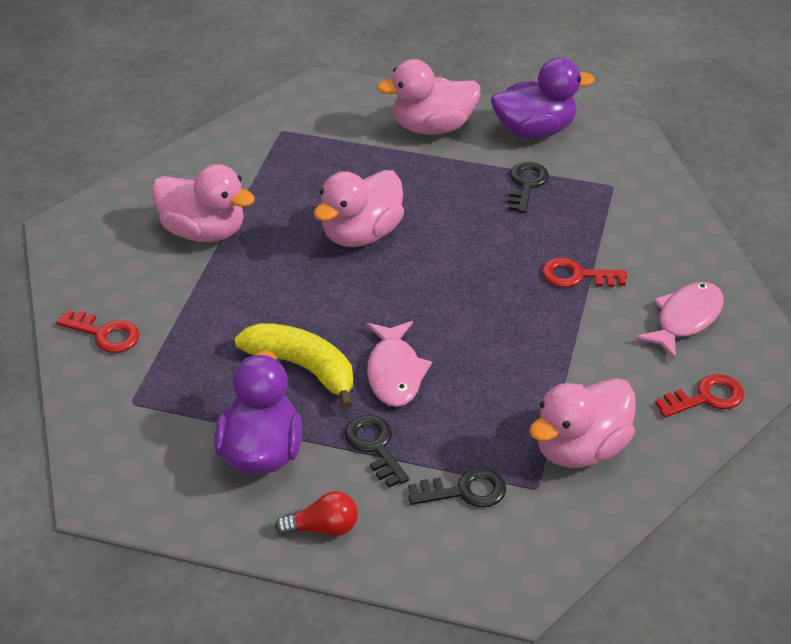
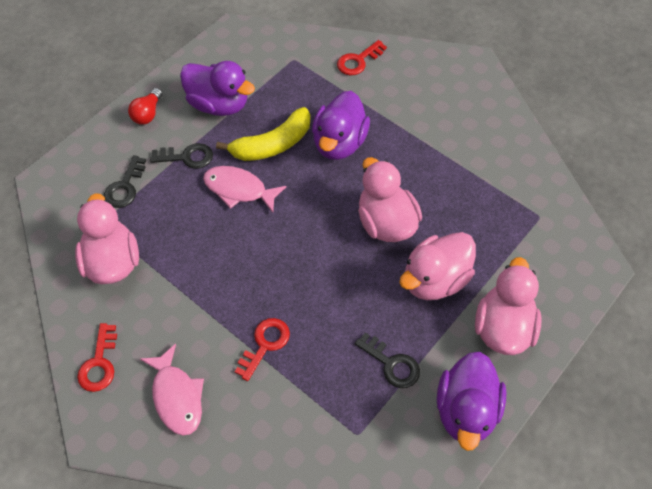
camera: 115 degrees right, 15 degrees up
(204, 231) = (434, 133): pink duck -> pink duck (435, 280)
(265, 307) = (339, 143): none -> purple duck

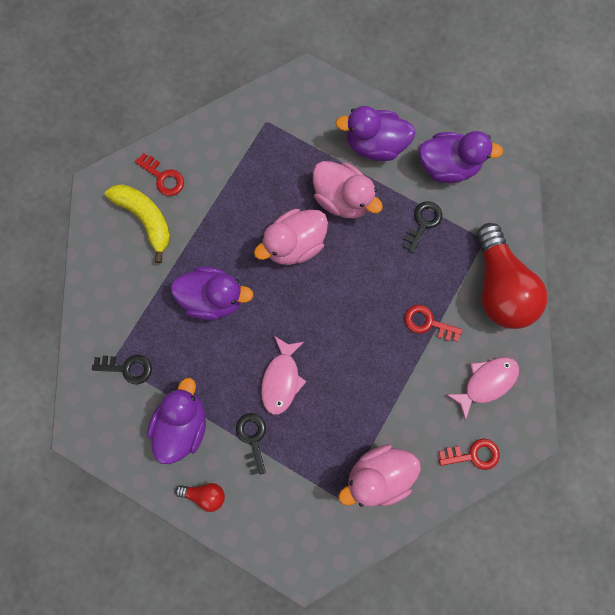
camera: 100 degrees left, 20 degrees up
(125, 187) = (297, 489): black key -> black key (127, 368)
(272, 144) = (225, 359): yellow banana -> yellow banana (146, 219)
(291, 440) = (499, 287): none -> red light bulb
(358, 61) = (107, 296): red key -> red key (163, 177)
(503, 327) = (375, 144): pink duck -> purple duck

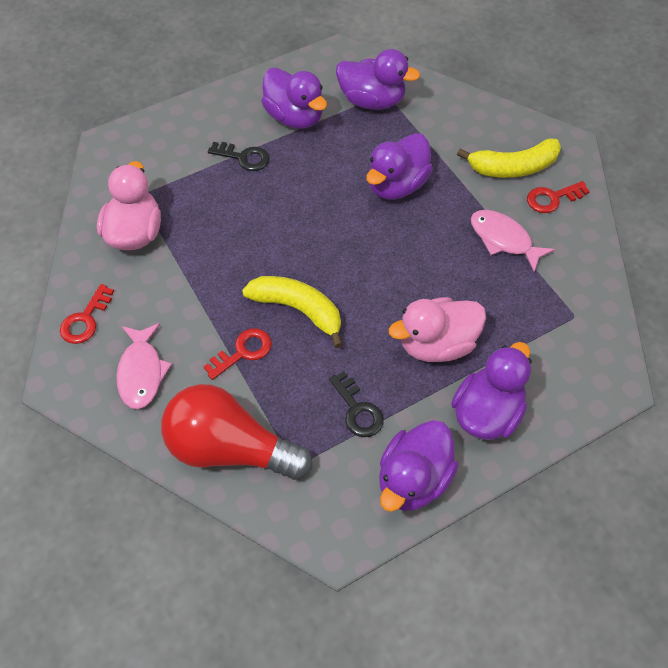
camera: 120 degrees right, 20 degrees down
(127, 368) = (372, 101): black key -> purple duck
(205, 494) = (224, 108): red light bulb -> none
(281, 379) = (280, 201): pink fish -> pink fish (503, 239)
(294, 244) = (410, 274): pink duck -> none
(371, 306) = (298, 309): none -> yellow banana

